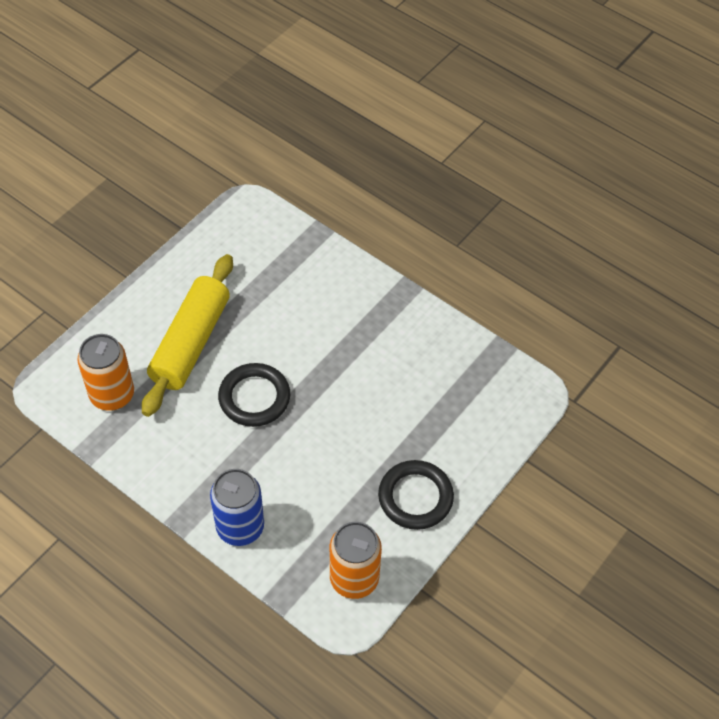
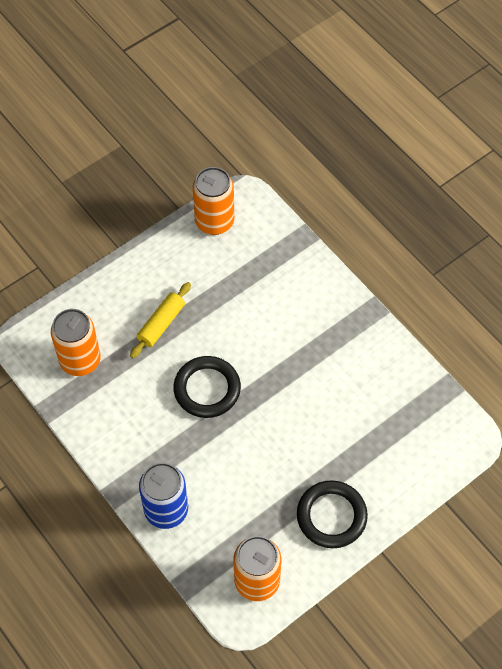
camera: 15 degrees right, 5 degrees up
(190, 343) = (161, 324): yellow rolling pin -> yellow rolling pin, size x0.53
(222, 234) = (214, 222): none -> orange can

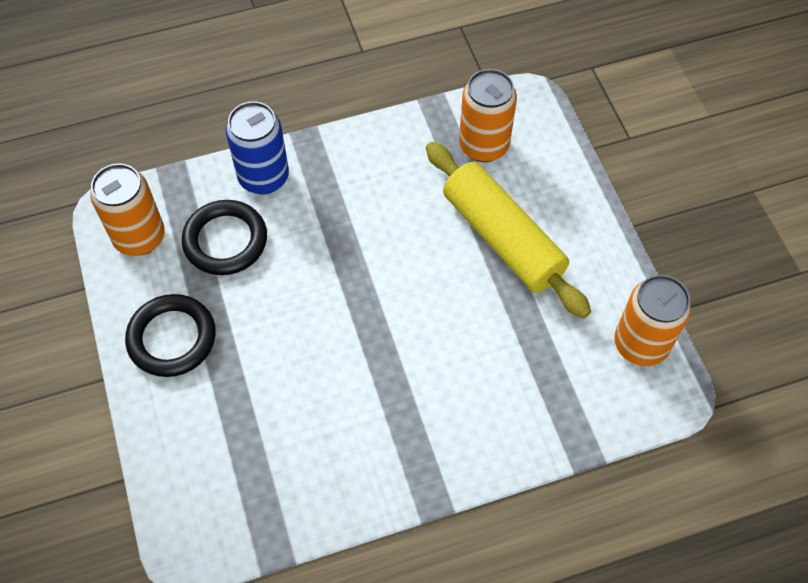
camera: 110 degrees right, 0 degrees up
(161, 324) = (503, 238): yellow rolling pin -> yellow rolling pin, size x1.88
(207, 389) = (394, 260): black ring -> black ring (225, 241)

